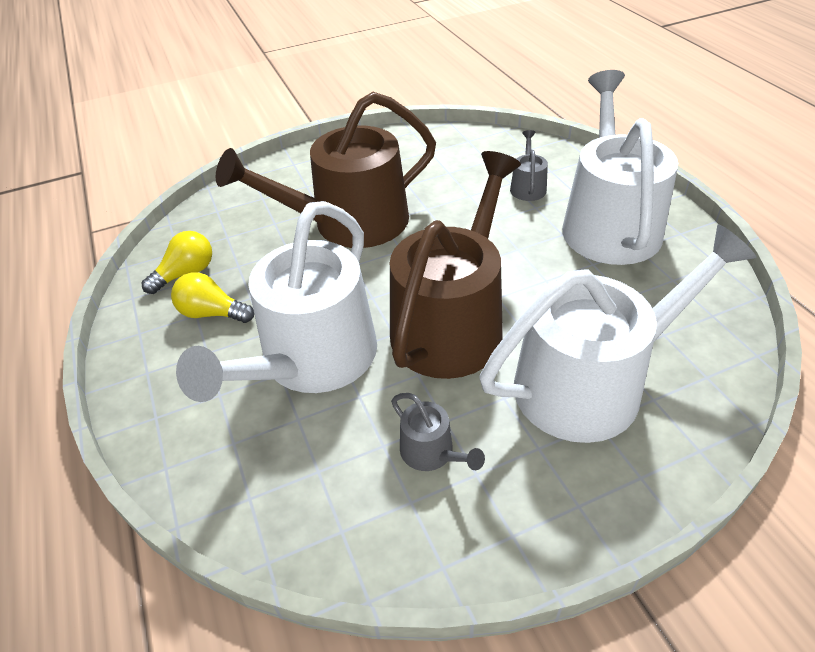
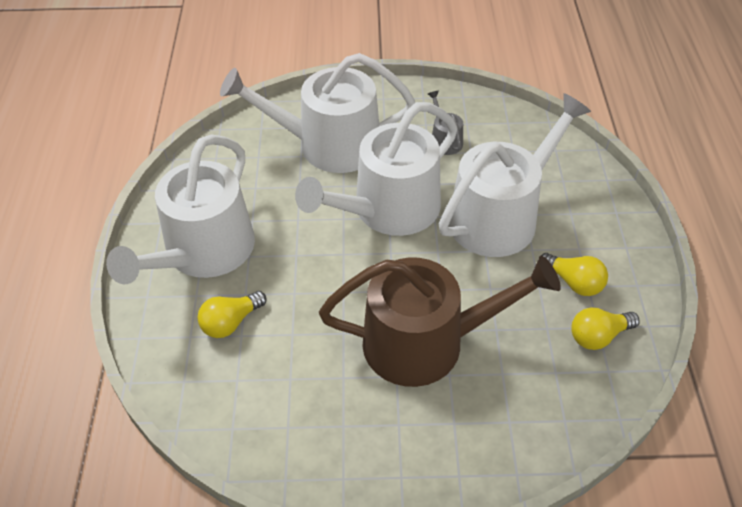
camera: 160 degrees left, 5 degrees up
(452, 323) = (388, 209): brown watering can -> white watering can
(527, 187) = (231, 322): grey watering can -> yellow light bulb

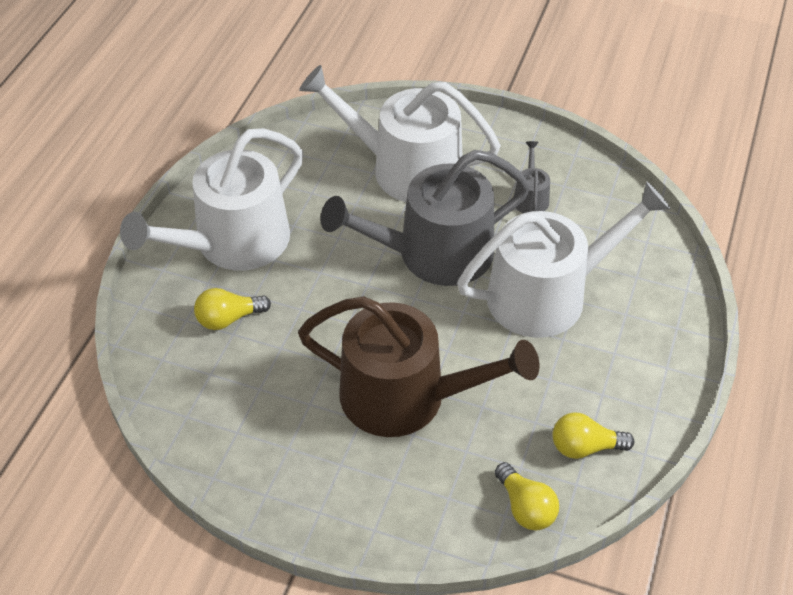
camera: 20 degrees right, 0 degrees up
(388, 209) = (434, 254): white watering can -> grey watering can
(574, 282) = (589, 386): yellow light bulb -> yellow light bulb (525, 507)

